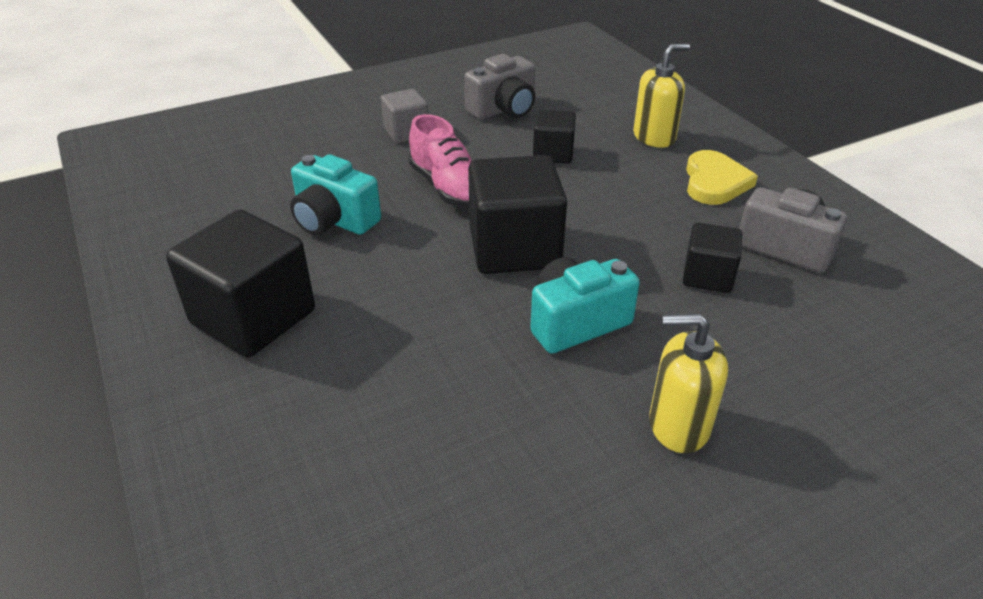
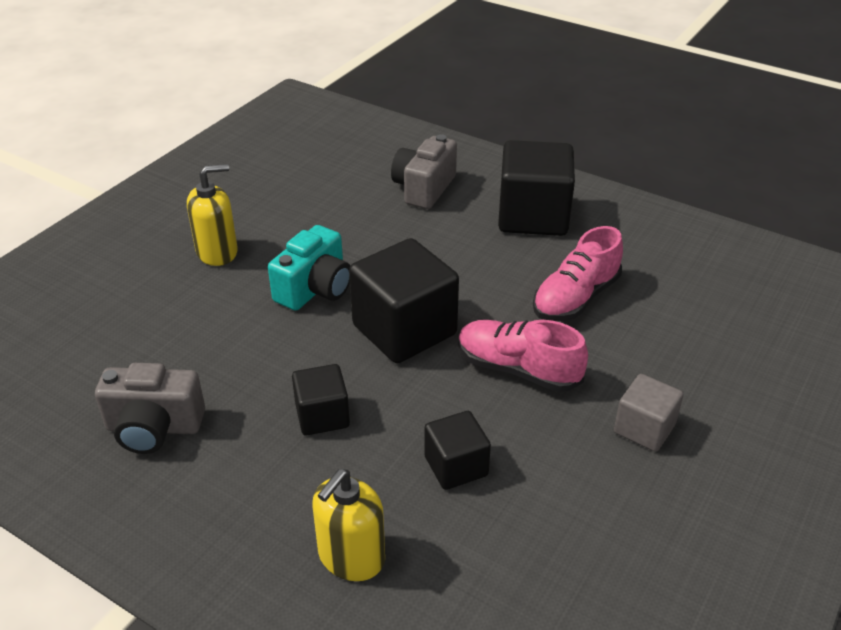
camera: 150 degrees right, 0 degrees up
(334, 220) = (575, 298): turquoise camera -> pink shoe
(504, 109) = (580, 527): grey camera -> grey camera (424, 188)
(707, 276) = (224, 365): black cube -> black cube (322, 416)
(714, 182) = (247, 497): yellow heart -> none

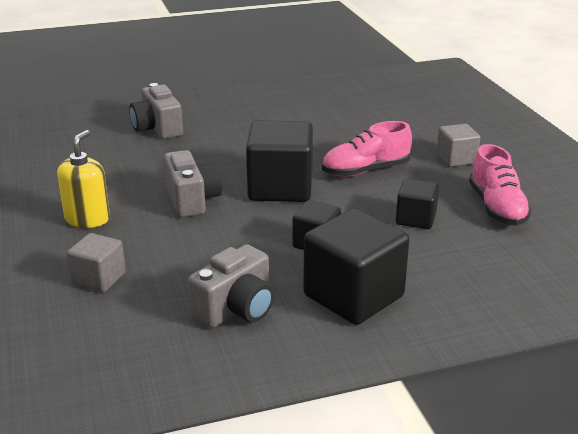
camera: 50 degrees left, 10 degrees down
(130, 317) = (99, 279): none -> grey cube
(315, 289) = (192, 200): turquoise camera -> grey camera
(351, 557) = (445, 278): yellow soap dispenser -> none
(533, 216) = (245, 112): black cube -> black cube (353, 296)
(575, 298) = (333, 132): pink shoe -> pink shoe (497, 207)

